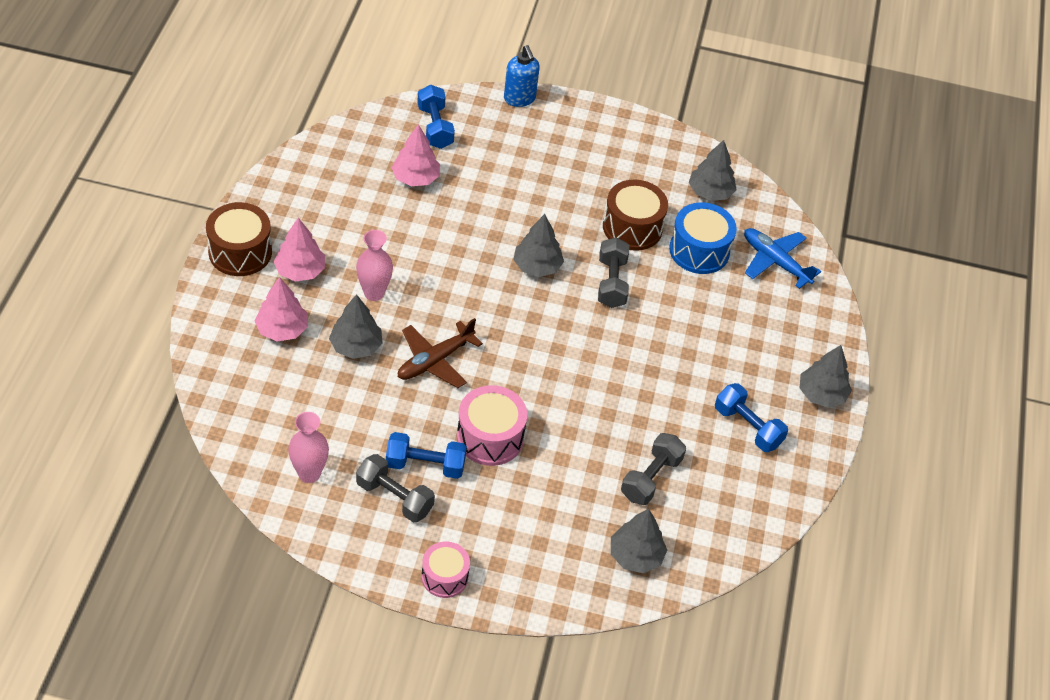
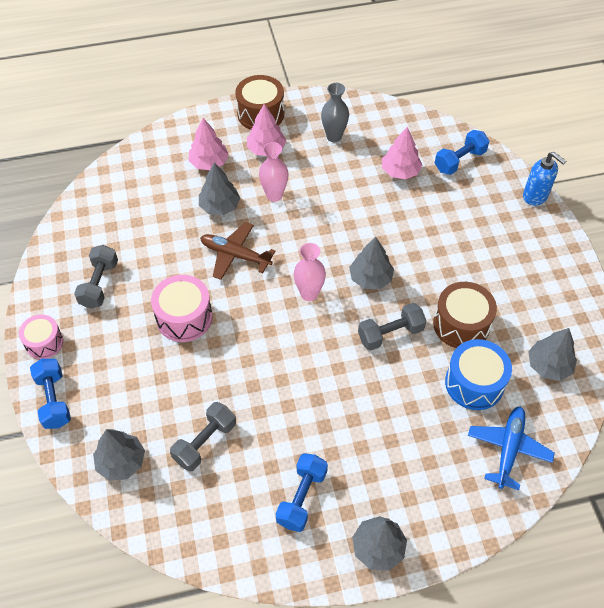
camera: 70 degrees right, 5 degrees up
(309, 474) = (95, 230): pink vase -> pink vase (309, 294)
(325, 206) = (334, 136): none -> grey vase
(425, 465) = (137, 289): blue dumbbell -> blue dumbbell (54, 400)
(519, 99) = (535, 196): blue soap dispenser -> blue soap dispenser turned 90 degrees counterclockwise
(651, 478) = (205, 442): grey dumbbell -> grey dumbbell turned 60 degrees counterclockwise

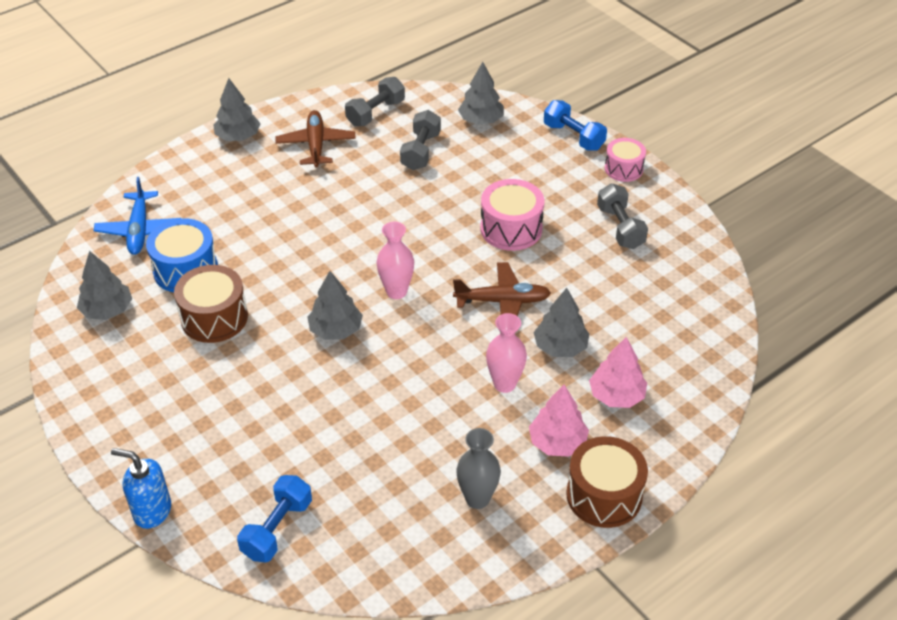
camera: 155 degrees right, 10 degrees down
(302, 497) = (316, 145): blue dumbbell -> brown plane
(390, 334) = (289, 284): grey dumbbell -> grey dumbbell (375, 113)
(400, 171) = (357, 479): pink tree -> none

